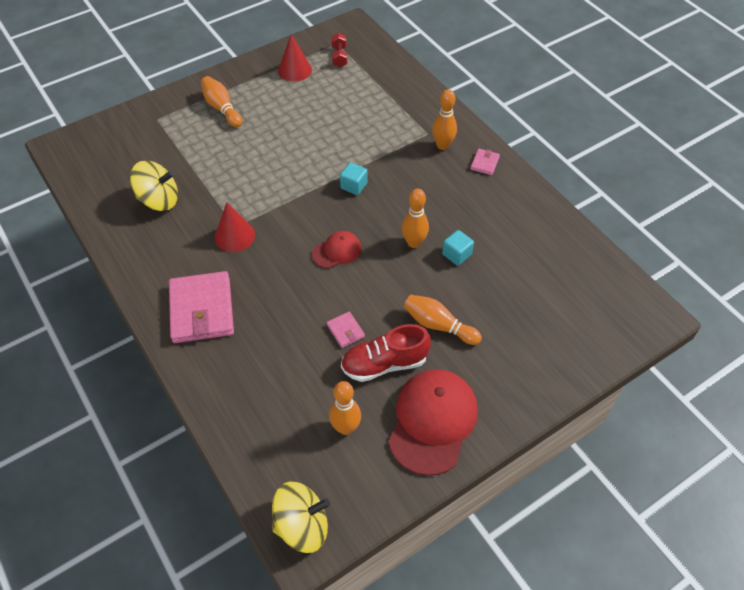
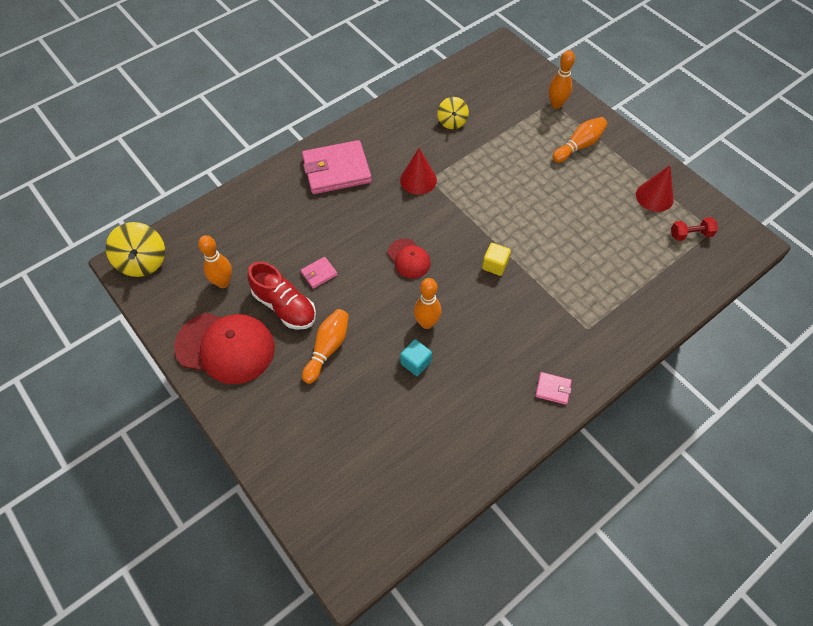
camera: 85 degrees right, 5 degrees up
(159, 200) = (452, 122): yellow spinning top -> yellow spinning top, size x0.65
(354, 186) = (495, 265): turquoise cube -> yellow cube
(384, 364) = (285, 306): red shoe -> red shoe turned 150 degrees clockwise
(442, 145) = (571, 345): orange bowling pin -> orange bowling pin (556, 104)

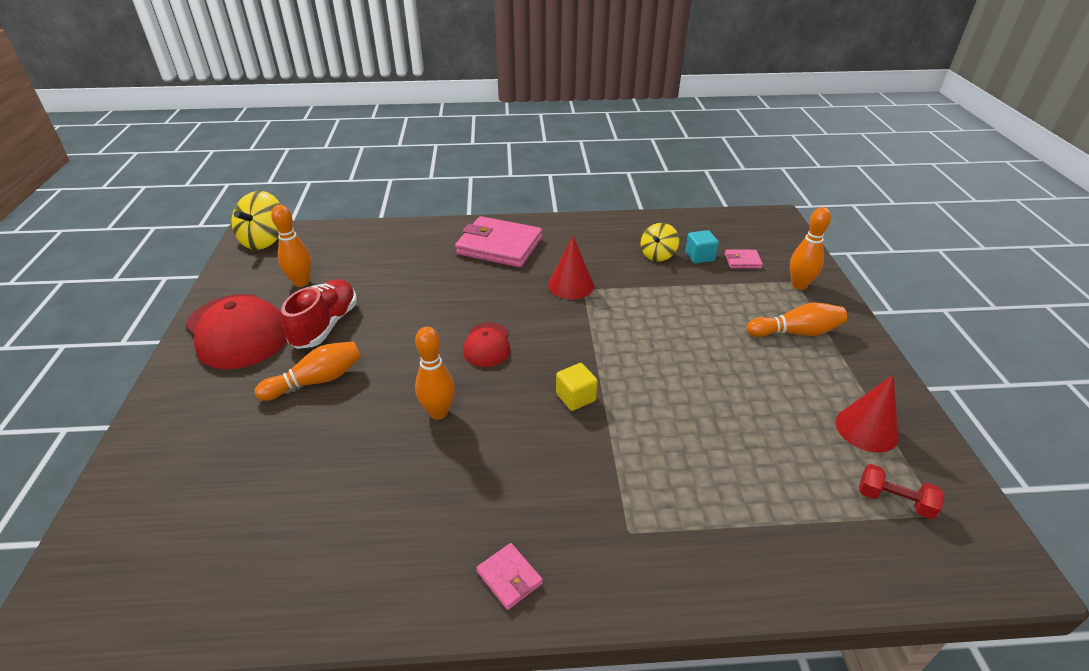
camera: 35 degrees right, 20 degrees down
(285, 306) = (325, 325): red shoe -> red shoe turned 150 degrees counterclockwise
(319, 273) = (387, 315): pink wallet -> pink wallet (742, 261)
(415, 362) = (383, 444): turquoise cube -> turquoise cube (699, 257)

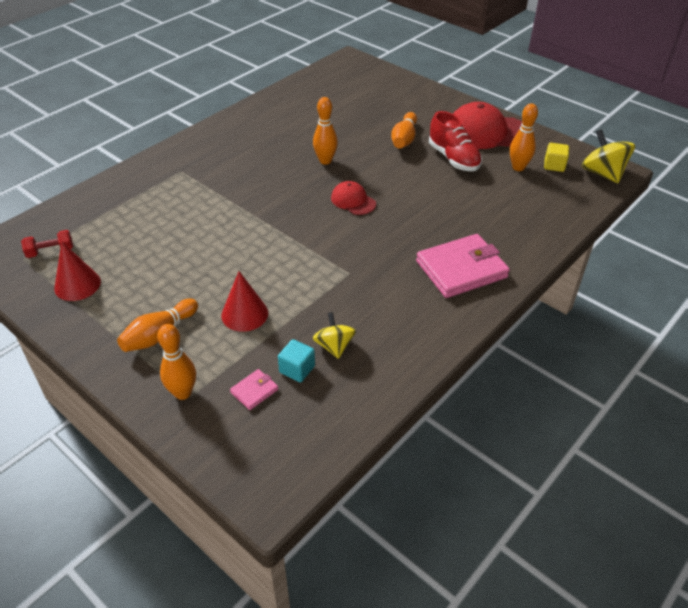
camera: 135 degrees right, 5 degrees up
(509, 577) = (216, 136): pink wallet -> none
(571, 285) = (362, 270): red cone -> red cone (244, 314)
(575, 397) = (266, 205): yellow cube -> yellow cube (554, 165)

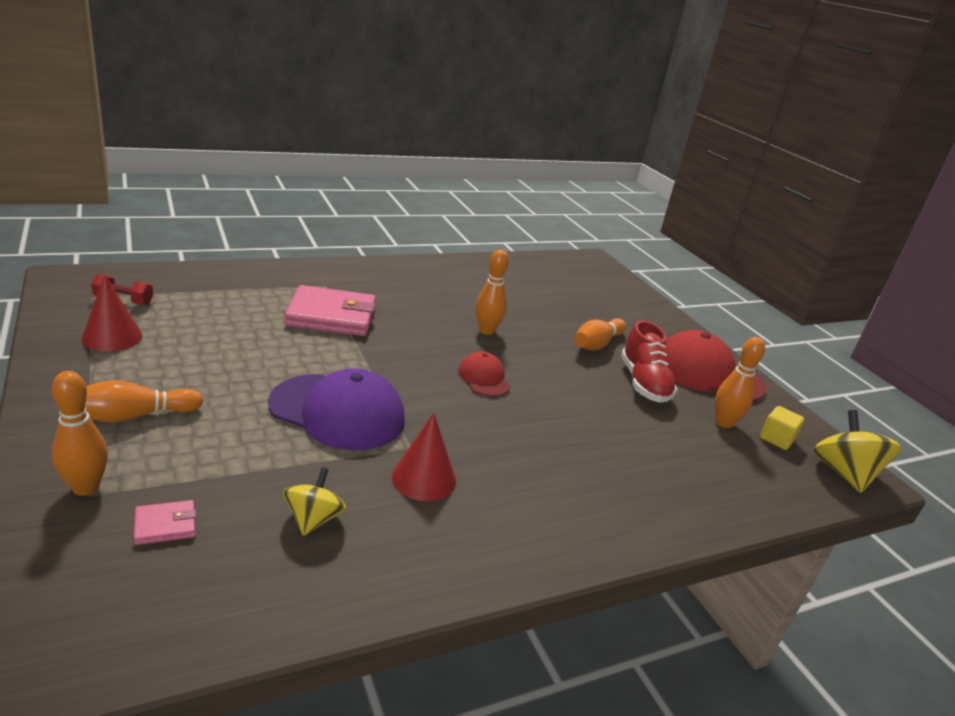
camera: 20 degrees right, 15 degrees down
(244, 314) = (246, 437): red cone -> red cone (424, 478)
(284, 270) = (338, 412): none -> purple cap
(297, 369) = (241, 525): turquoise cube -> none
(461, 269) = (559, 503): pink wallet -> pink wallet (331, 316)

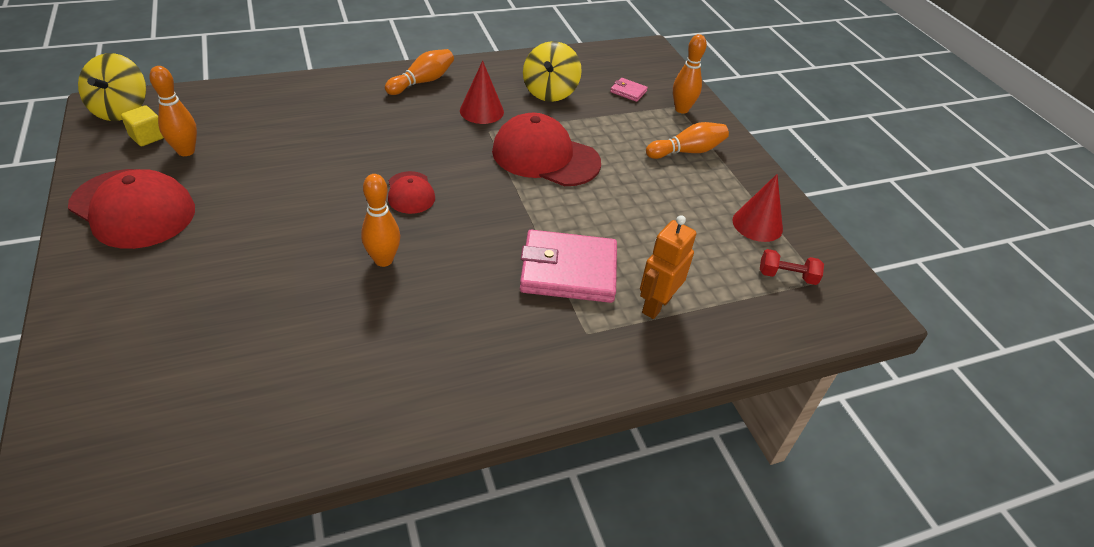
camera: 175 degrees left, 15 degrees up
(165, 525) = (628, 91): pink wallet -> pink wallet turned 45 degrees clockwise
(263, 293) = (656, 305): none -> orange robot
(313, 519) = (550, 92): yellow spinning top -> yellow spinning top, size x1.55
(338, 412) = (545, 157): purple cap -> red cap
(597, 344) = (245, 247): orange bowling pin -> orange bowling pin (422, 82)
(644, 383) = (232, 192): red shoe -> none

